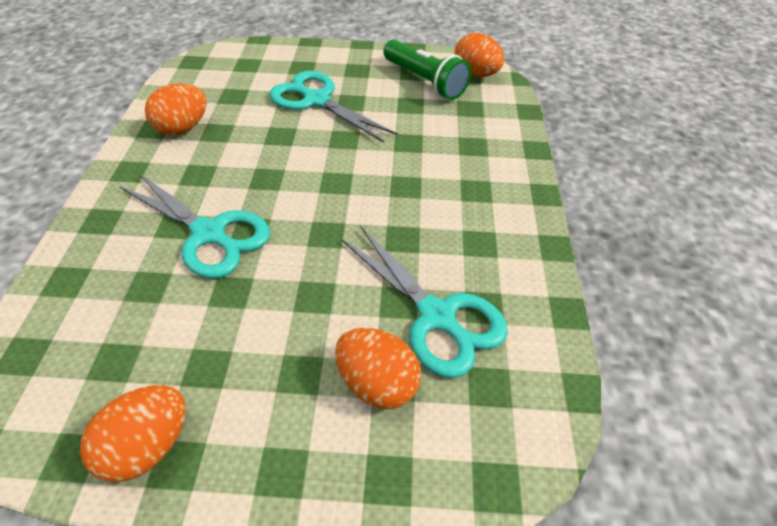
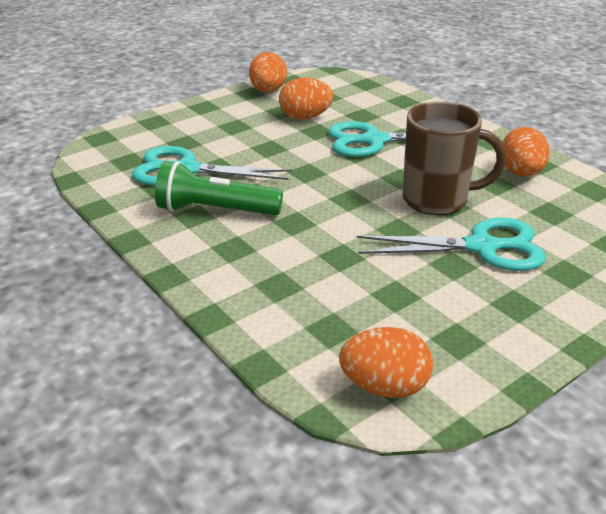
camera: 140 degrees right, 15 degrees down
(279, 143) = (437, 200): none -> brown mug
(377, 382) = (191, 138): orange egg -> orange egg (305, 117)
(424, 81) = (425, 334): green flashlight -> green flashlight (215, 210)

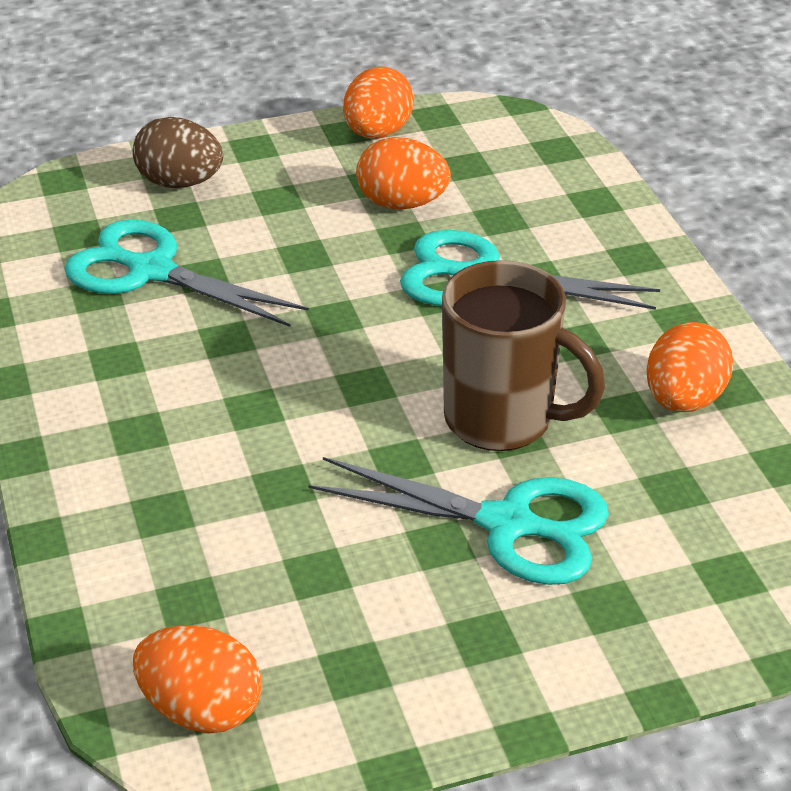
camera: 20 degrees right, 5 degrees up
(173, 128) = (180, 183): none -> brown egg
(215, 210) = (151, 358): green flashlight -> none

